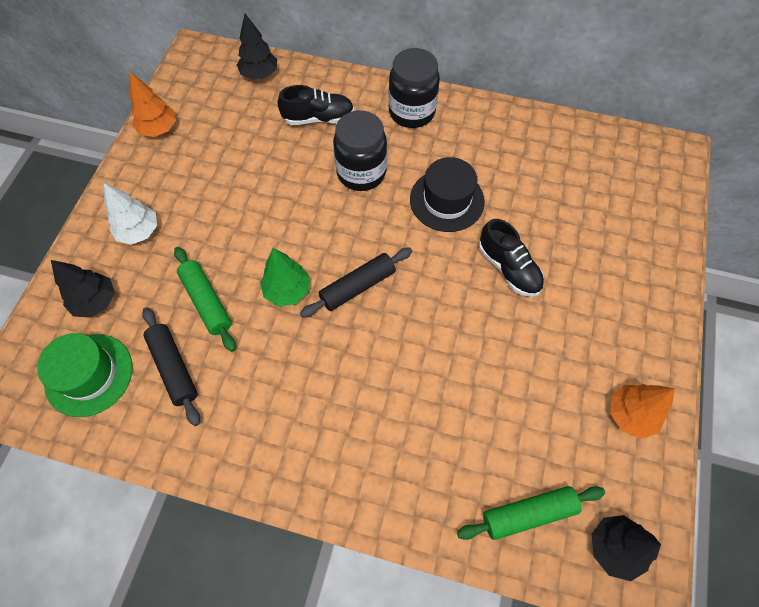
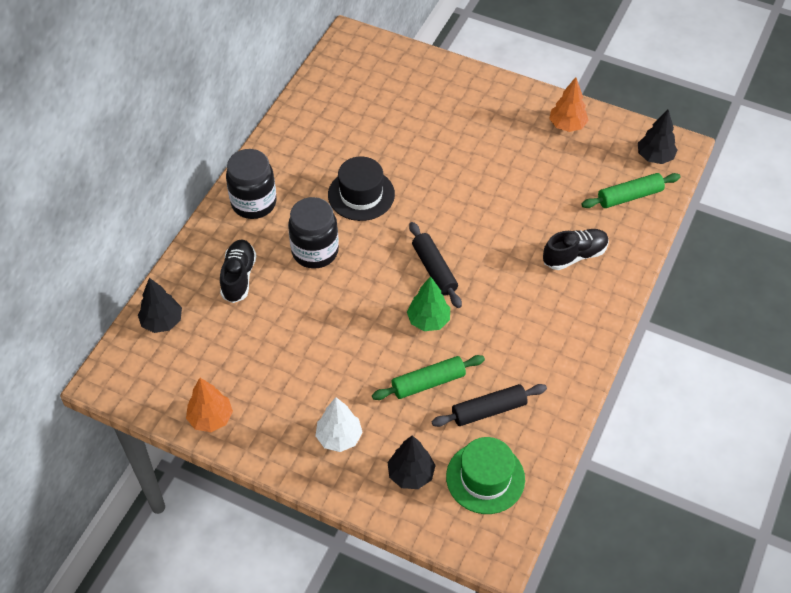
camera: 80 degrees left, 10 degrees down
(508, 268) = (437, 167): black shoe -> black shoe (574, 255)
(528, 513) = (629, 196): green rolling pin -> green rolling pin turned 75 degrees clockwise

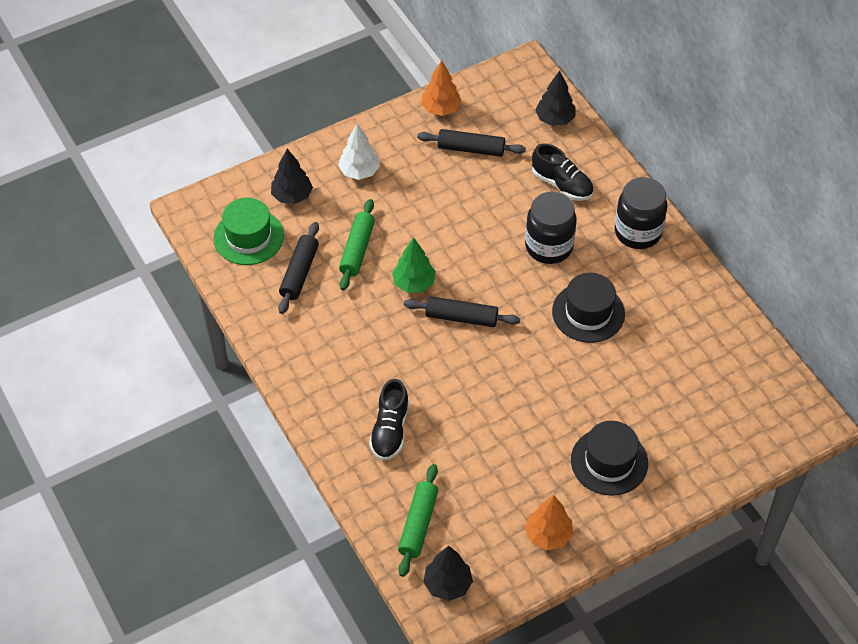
camera: 125 degrees right, 0 degrees up
(245, 365) = (471, 149): none -> black rolling pin
(480, 122) = (609, 461): none -> black hat

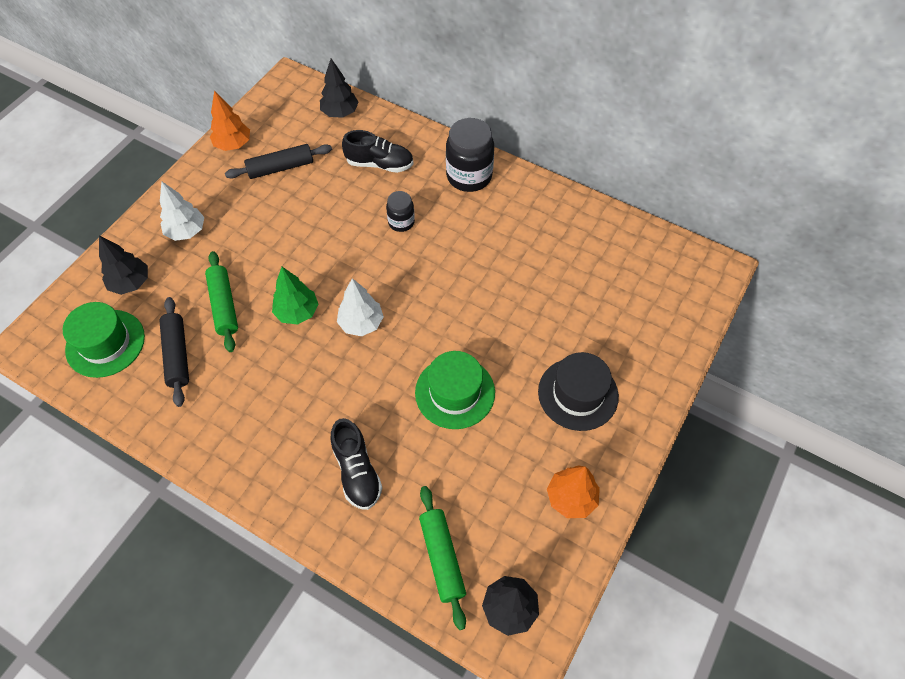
camera: 30 degrees left, 5 degrees up
(461, 317) = (361, 323): black rolling pin -> white tree
(505, 410) = (455, 392): none -> green hat
(549, 246) = (401, 222): black jar -> black jar, size x0.56
(588, 312) = (472, 265): black hat -> none

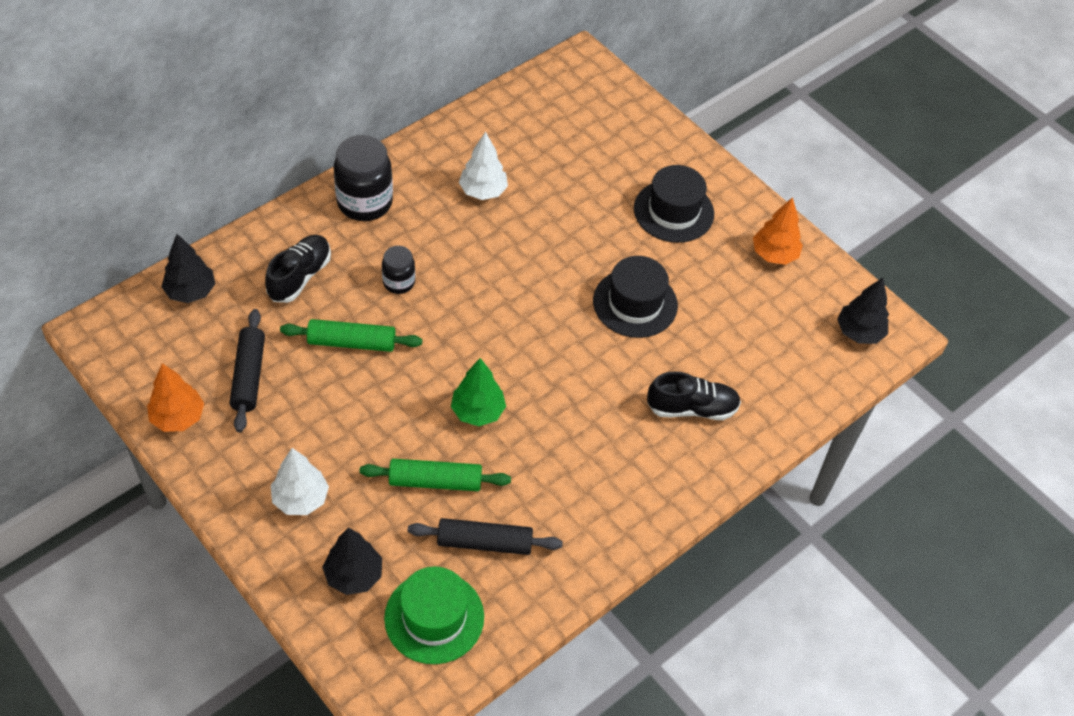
camera: 75 degrees left, 5 degrees down
(361, 323) = (519, 357): white tree -> white tree (483, 191)
(442, 558) = (800, 366): green rolling pin -> green rolling pin (352, 342)
(455, 392) = (635, 303): green hat -> black hat

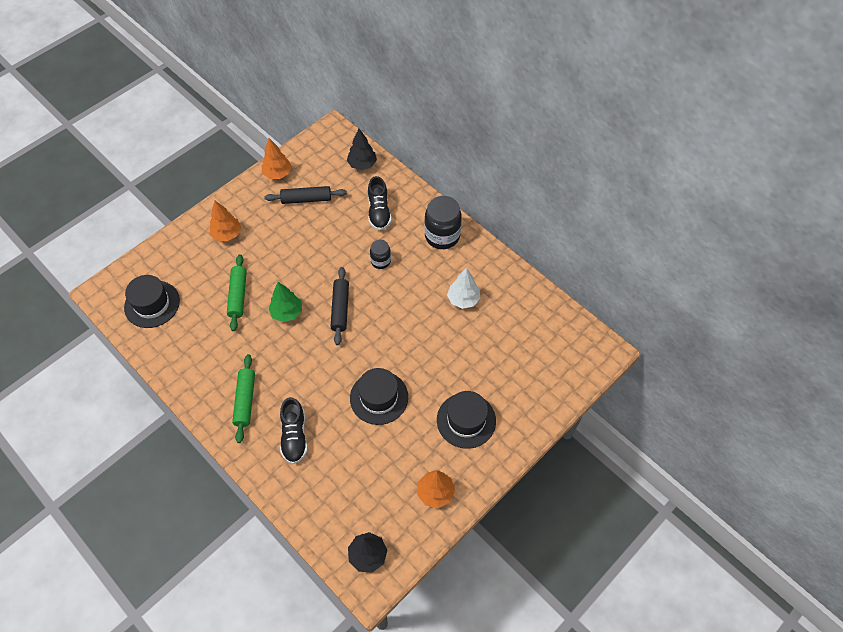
camera: 90 degrees right, 5 degrees up
(300, 277) = (379, 212): black shoe -> black shoe turned 60 degrees clockwise
(300, 499) = (227, 234): white tree -> orange tree
(352, 342) = (333, 243): green rolling pin -> green rolling pin (245, 400)
(353, 575) = (179, 264): black tree -> none
(434, 617) = (152, 304): green hat -> black hat
(484, 542) = (197, 324): black rolling pin -> black rolling pin (340, 309)

